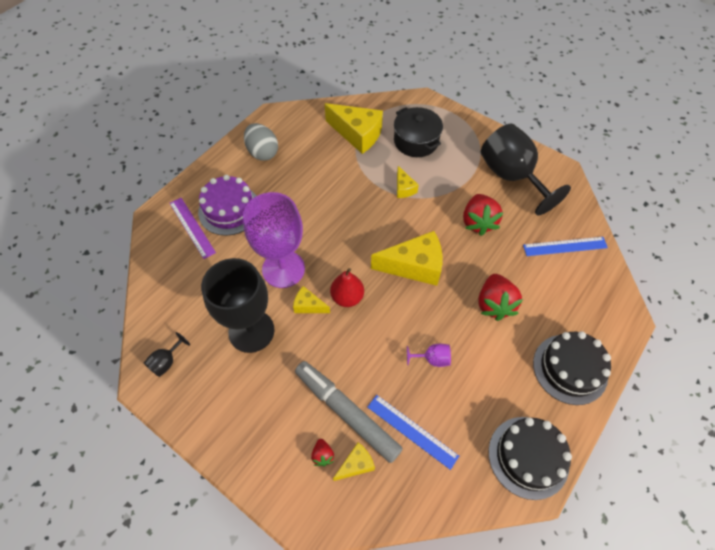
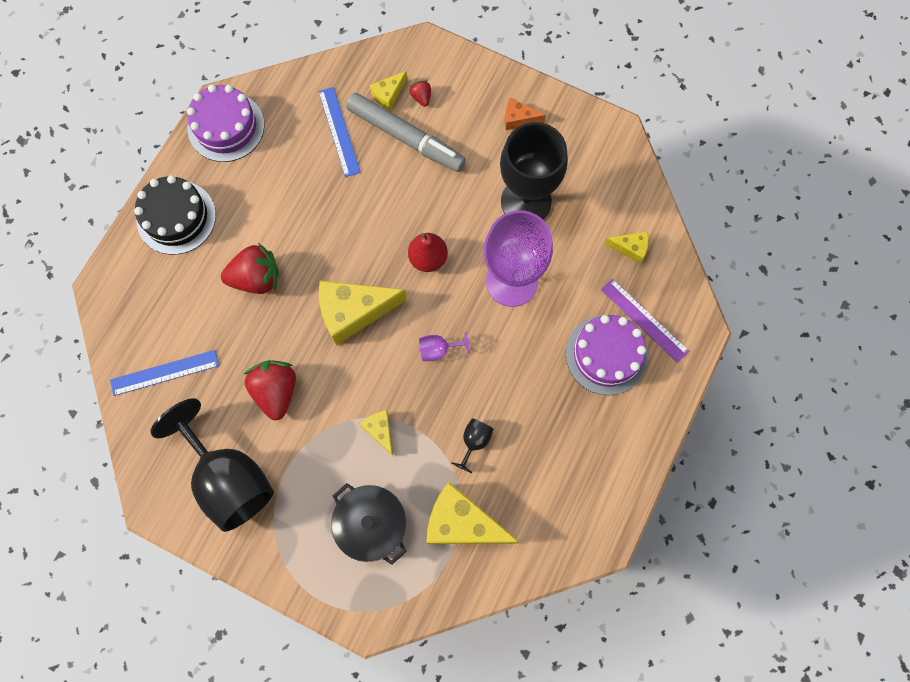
camera: 170 degrees right, 15 degrees up
(167, 362) = (604, 155): black goblet -> black goblet (474, 442)
(232, 413) = (518, 119): none -> orange cheese
(262, 152) = (593, 461): grey egg -> none
(308, 306) = (470, 241): yellow cheese -> yellow cheese (630, 248)
(412, 431) = (339, 131): blue ruler -> blue ruler turned 45 degrees clockwise
(432, 359) = (324, 204): purple goblet -> purple goblet (438, 350)
(494, 304) = (256, 278): red strawberry -> red strawberry turned 90 degrees clockwise
(528, 457) = (226, 127): black cake -> purple cake

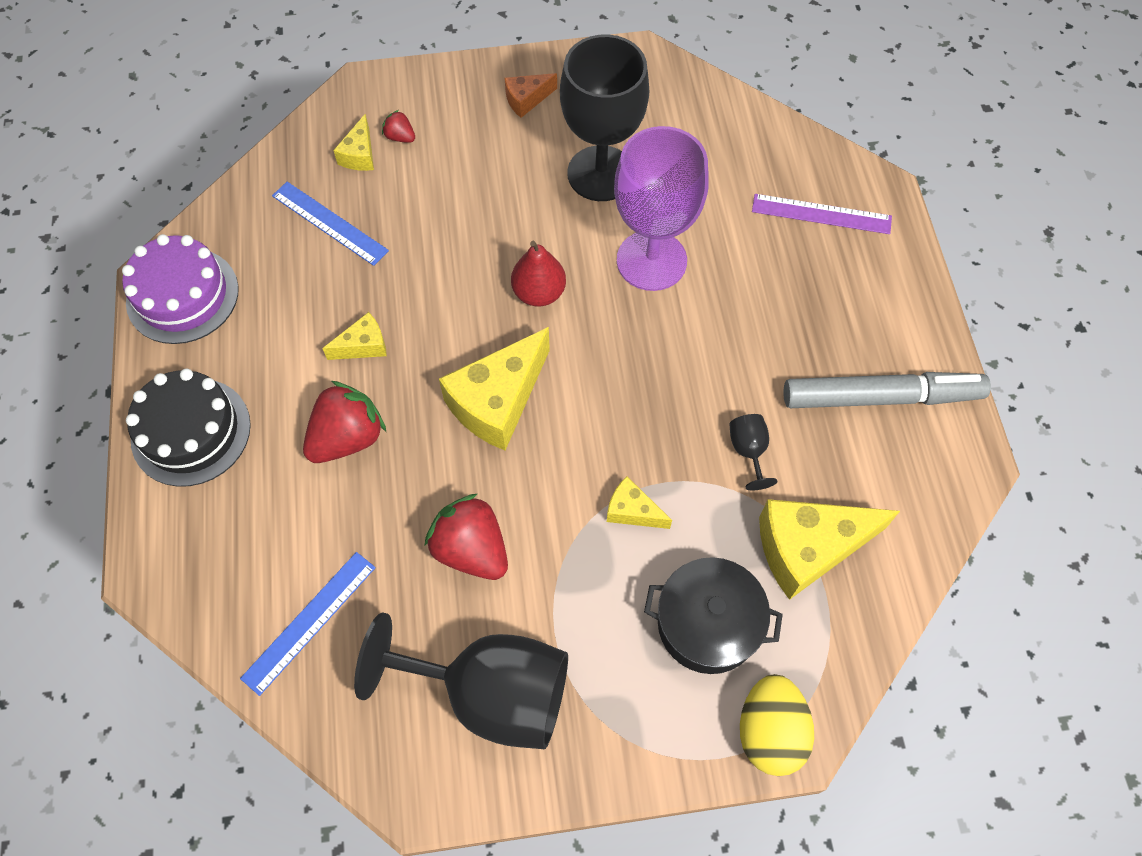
camera: 35 degrees left, 10 degrees down
(358, 607) = (770, 731): none -> yellow egg
(406, 137) = (414, 186): grey marker -> grey marker (881, 397)
(438, 350) = (628, 380): purple goblet -> none
(606, 354) = (812, 271): purple cake -> none
(630, 248) = (748, 155): yellow cheese -> yellow cheese (363, 346)

